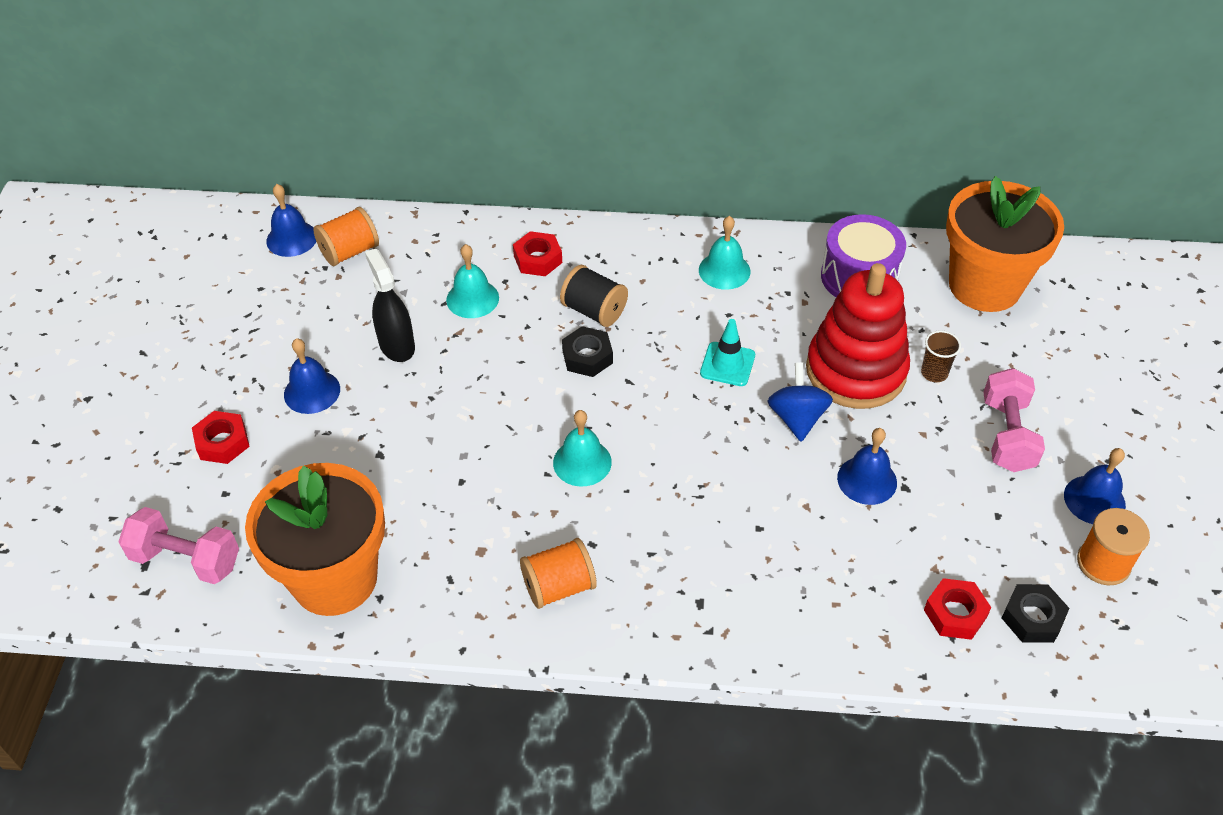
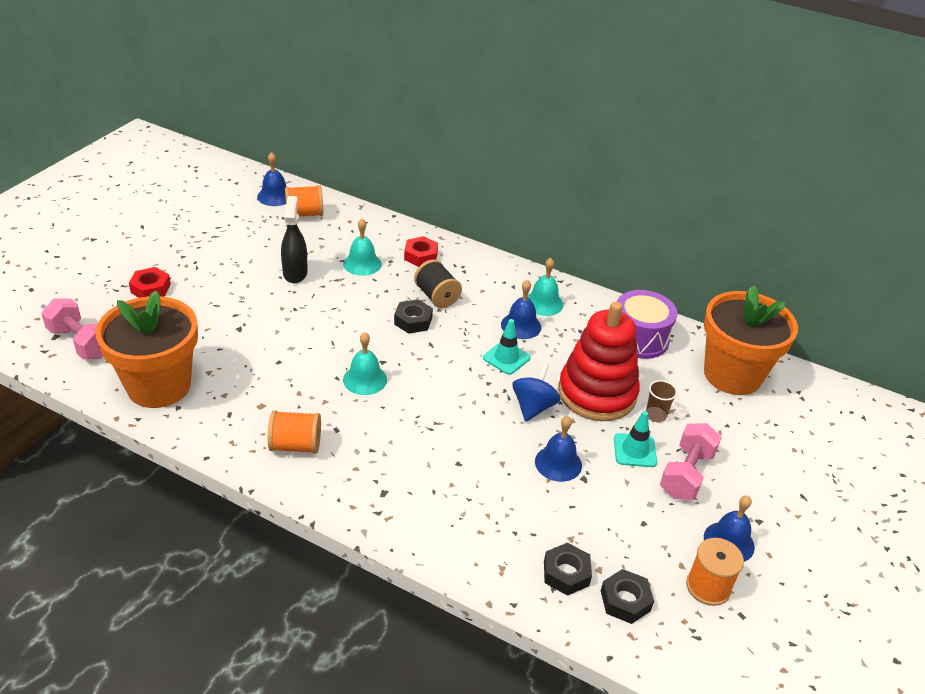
camera: 20 degrees right, 10 degrees down
(312, 391) = (224, 280): blue bell -> blue bell (521, 325)
(938, 428) = (635, 450): none -> turquoise traffic cone
(955, 613) = (566, 573): red nut -> black nut

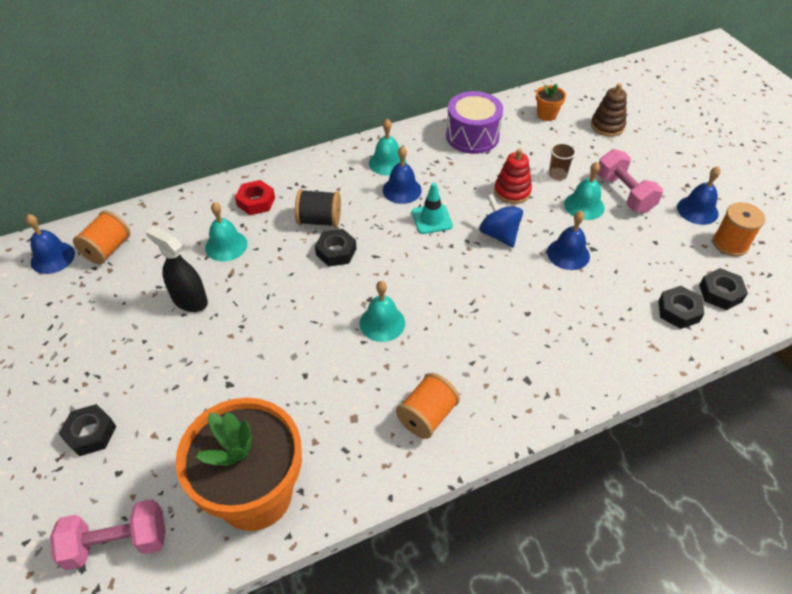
camera: 50 degrees left, 10 degrees up
(151, 288) = (90, 433): red nut -> black nut
(597, 393) = (512, 191): red stacking toy -> red stacking toy, size x0.52
(635, 450) = (584, 205): turquoise traffic cone -> turquoise bell
(732, 375) = (546, 115): orange flower pot -> orange flower pot, size x0.40
(772, 425) = (607, 126): none -> brown stacking toy

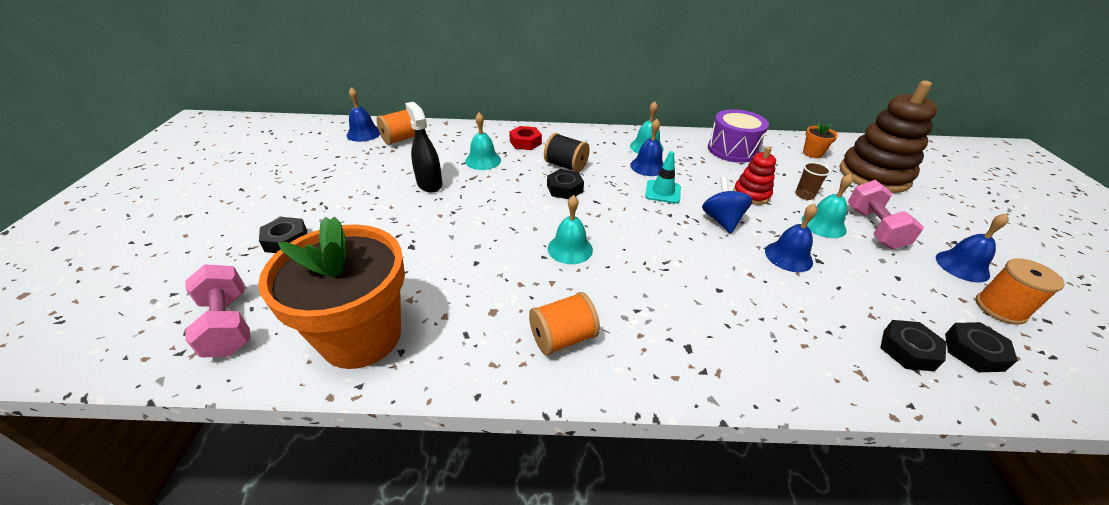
camera: 25 degrees right, 10 degrees down
(117, 543) = (228, 324): pink dumbbell -> pink dumbbell turned 45 degrees clockwise
(607, 126) = (874, 175): brown stacking toy -> brown stacking toy, size x1.93

